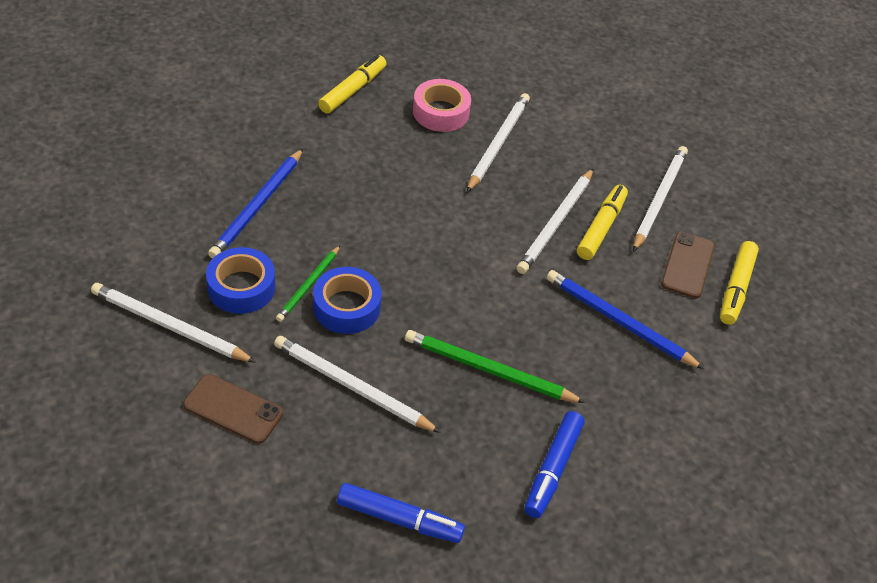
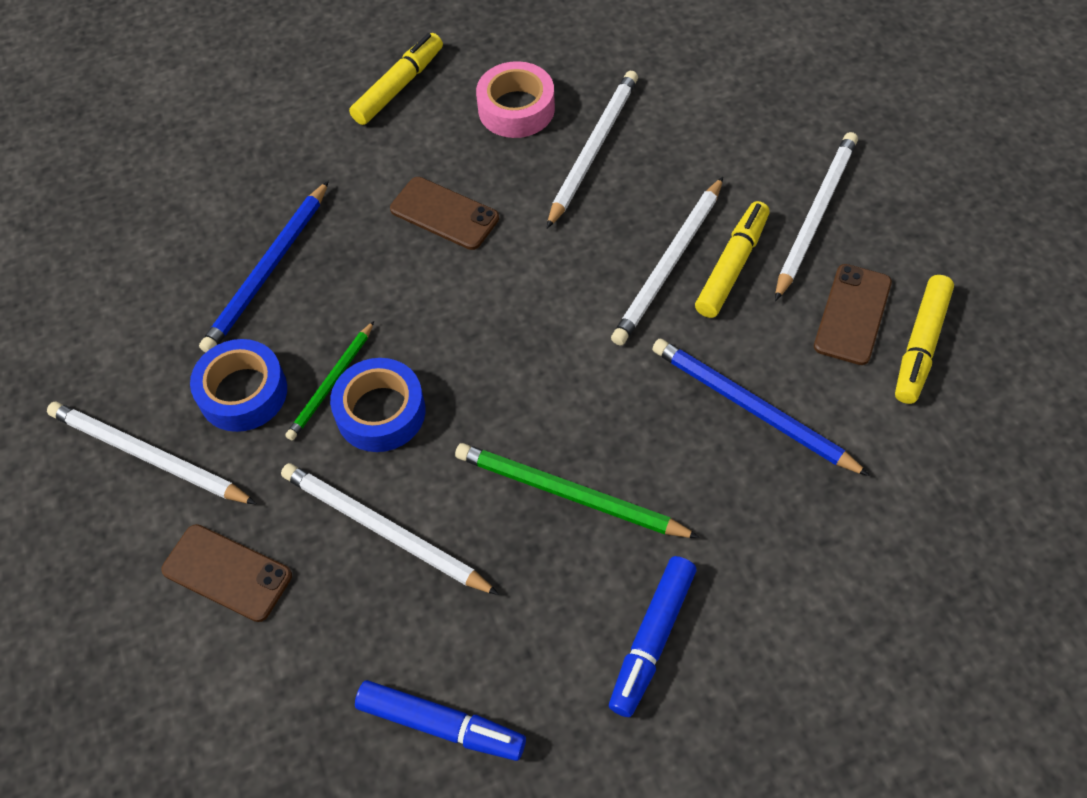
camera: 10 degrees right, 10 degrees up
(390, 178) = (444, 214): none -> brown phone

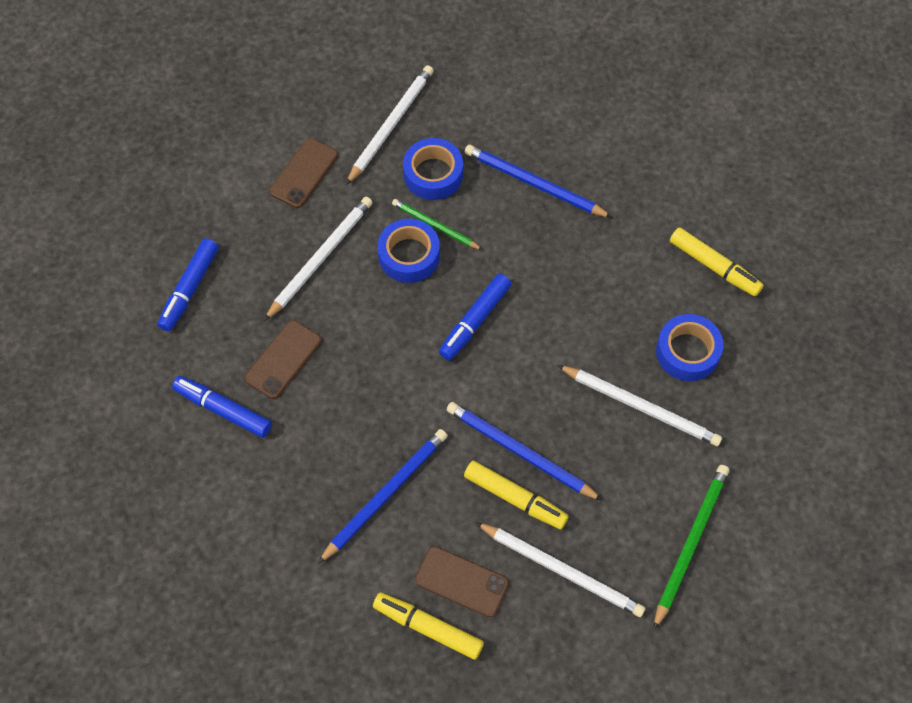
camera: 90 degrees right, 5 degrees up
(444, 214) = (580, 297): brown phone -> brown phone (283, 359)
(483, 324) = (475, 321): none -> blue marker
(516, 109) = (687, 352): pink tape -> blue tape
(570, 495) = (331, 369): green pencil -> green pencil (690, 544)
(669, 264) = (520, 452): white pencil -> blue pencil

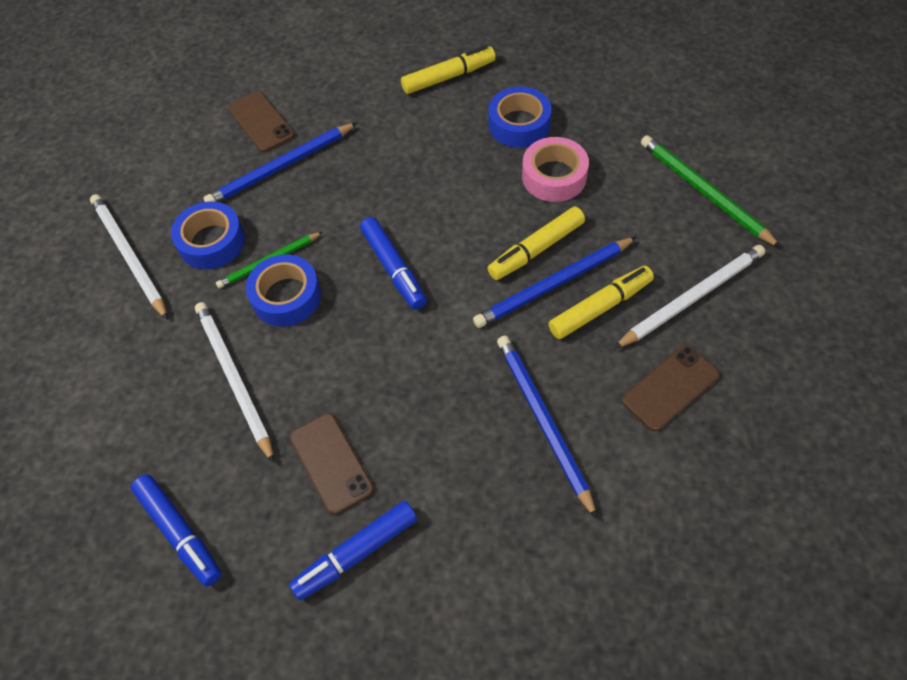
camera: 60 degrees left, 5 degrees down
(304, 173) = (123, 356): brown phone -> brown phone (261, 122)
(428, 628) = (710, 438): yellow marker -> yellow marker (536, 249)
(640, 406) = (554, 176): white pencil -> pink tape

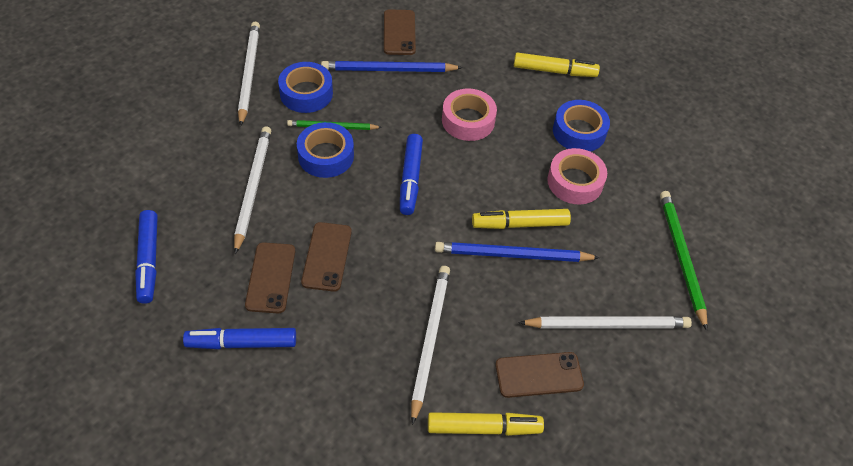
camera: 25 degrees right, 5 degrees down
(372, 402) = (327, 256): none -> brown phone
(404, 174) = (468, 120): none -> pink tape
(543, 422) = (429, 340): blue pencil -> white pencil
(600, 307) = (533, 290): yellow marker -> yellow marker (483, 427)

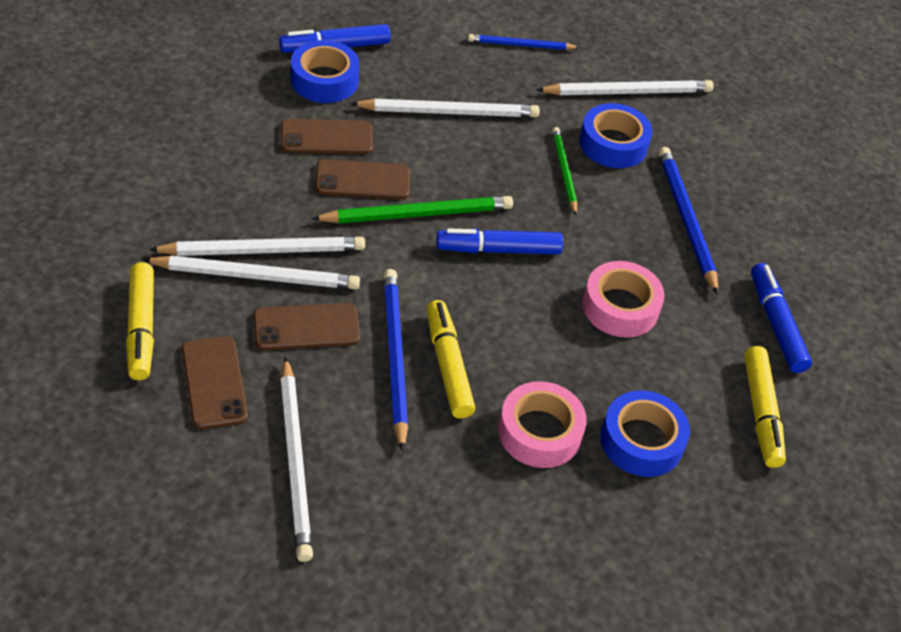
camera: 80 degrees right, 5 degrees down
(177, 128) = (521, 45): none -> blue pencil
(242, 343) = (240, 124): blue marker -> blue marker (776, 324)
(326, 156) = (515, 169): blue tape -> blue tape (324, 80)
(399, 32) = (764, 228): brown phone -> brown phone (306, 327)
(401, 334) = (262, 250): none -> white pencil
(681, 258) = (424, 564): green pencil -> green pencil (417, 214)

